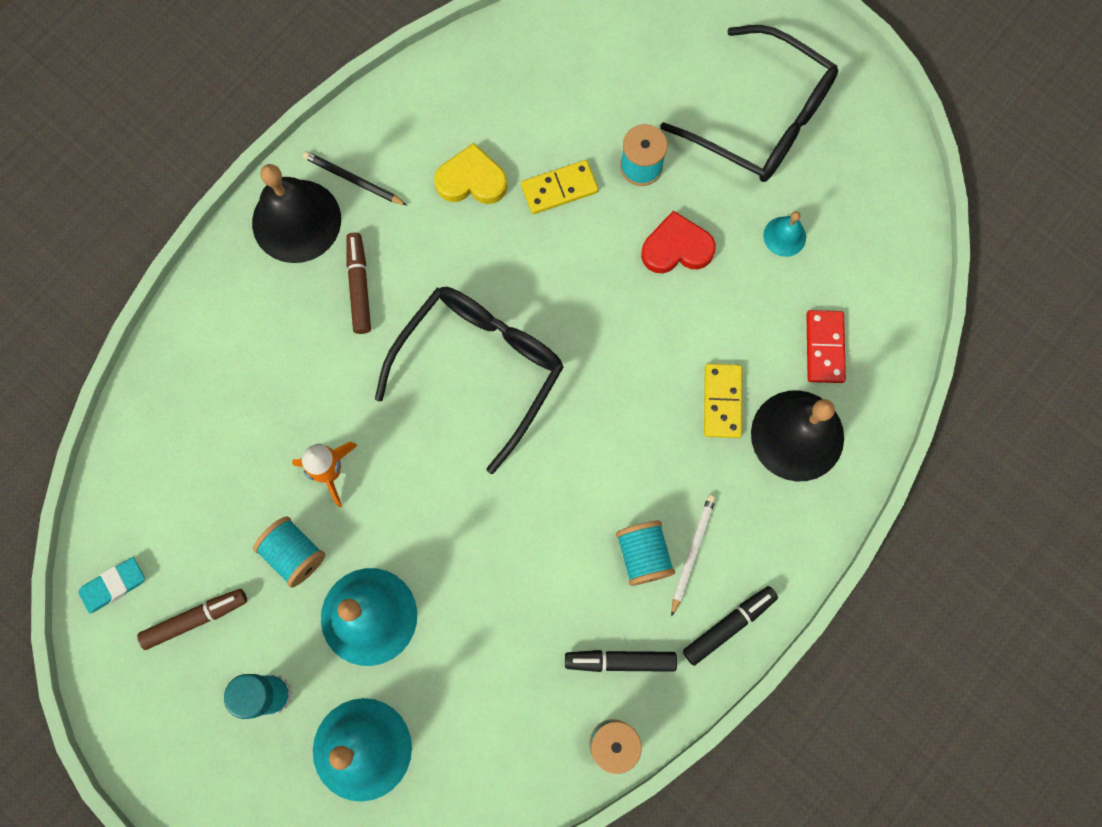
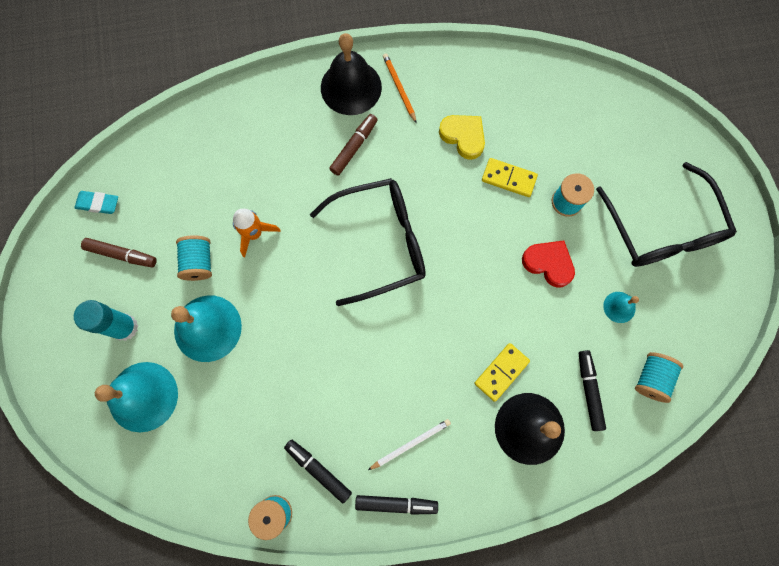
camera: 40 degrees right, 0 degrees up
(353, 180) = (399, 88): black pencil -> orange pencil
(643, 555) = (382, 421): turquoise spool -> turquoise spool (651, 378)
(824, 347) = (589, 390): red domino -> black marker

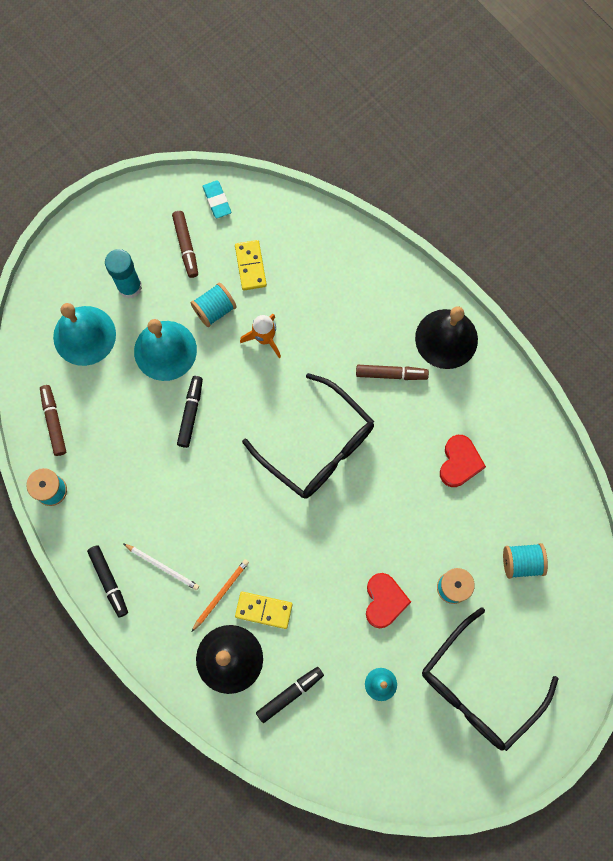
camera: 60 degrees right, 0 degrees up
(208, 473) = (54, 421): none -> brown marker
(318, 470) = (102, 504): black marker -> black marker (191, 413)
(399, 88) = (471, 380): orange pencil -> orange pencil (221, 594)
(463, 137) = (459, 462): yellow heart -> red heart
(509, 178) = (443, 524): yellow domino -> yellow domino (250, 266)
(651, 378) = (332, 744): turquoise spool -> turquoise spool (521, 562)

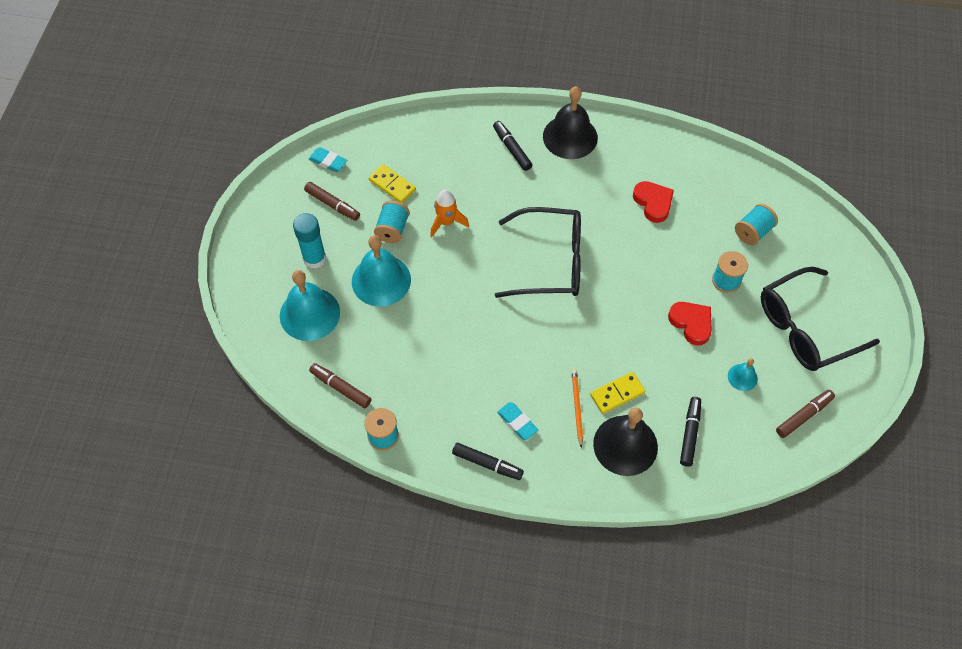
camera: 40 degrees left, 15 degrees down
(162, 567) = (517, 422): white pencil -> turquoise eraser
(191, 413) = (439, 307): black marker -> black marker (512, 149)
(391, 374) = (555, 183): brown marker -> brown marker (804, 416)
(478, 688) = (805, 328): black glasses -> black glasses turned 60 degrees clockwise

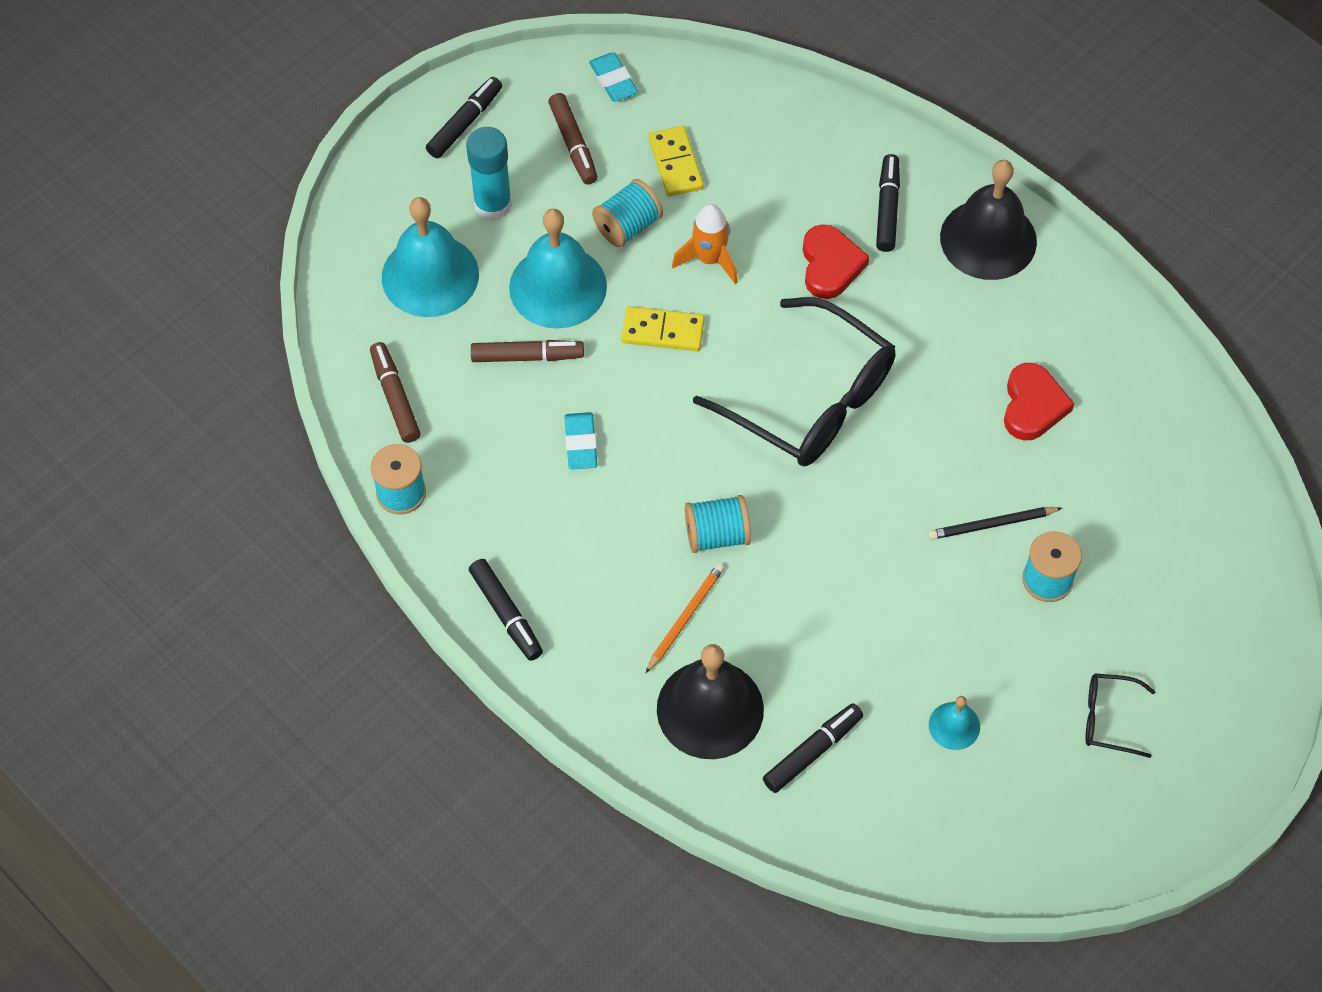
camera: 35 degrees right, 0 degrees up
(267, 225) = (465, 123): none -> black marker
(517, 422) = (588, 586): turquoise eraser -> turquoise eraser (581, 444)
(617, 394) = (756, 635): yellow domino -> yellow domino (663, 331)
(681, 270) = (992, 525): none -> black pencil
(691, 323) = (943, 607): red heart -> red heart (830, 265)
(753, 232) = (1149, 536): turquoise spool -> turquoise spool (717, 535)
(804, 416) = (998, 834): brown marker -> brown marker (527, 357)
(805, 328) = (1109, 718): black glasses -> black glasses, size x0.45

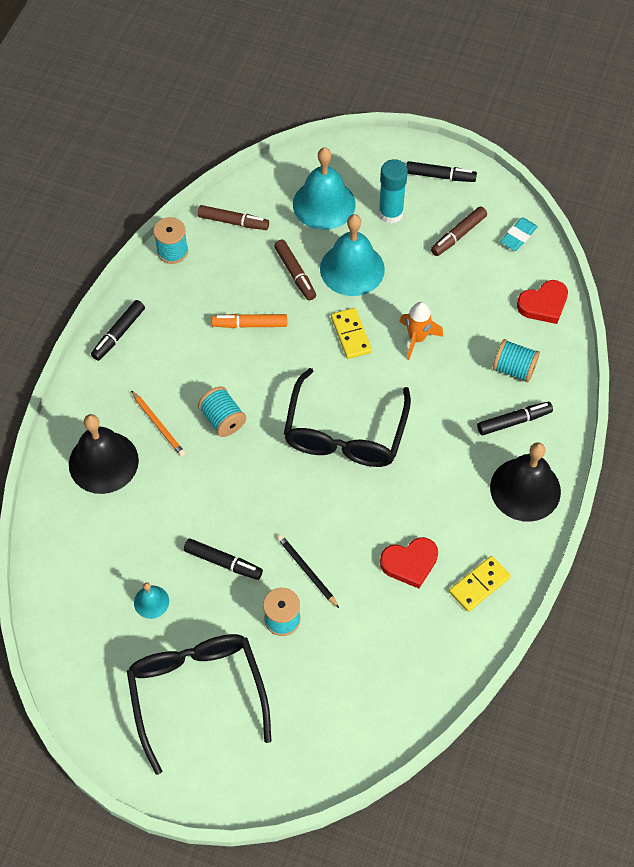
camera: 65 degrees right, 0 degrees up
(395, 397) = (233, 222): brown marker -> brown marker turned 60 degrees clockwise
(581, 444) = (250, 324): turquoise eraser -> orange marker
(627, 226) = (416, 286): turquoise spool -> turquoise spool (514, 369)
(676, 163) = (477, 293): yellow domino -> yellow domino (479, 585)
(685, 617) = (158, 425): orange pencil -> orange pencil turned 45 degrees clockwise
(813, 752) = (99, 528): black marker -> black marker (223, 562)
(830, 265) = (451, 405): red heart -> red heart (543, 304)
(1109, 718) = (197, 693): black glasses -> black glasses, size x2.25

